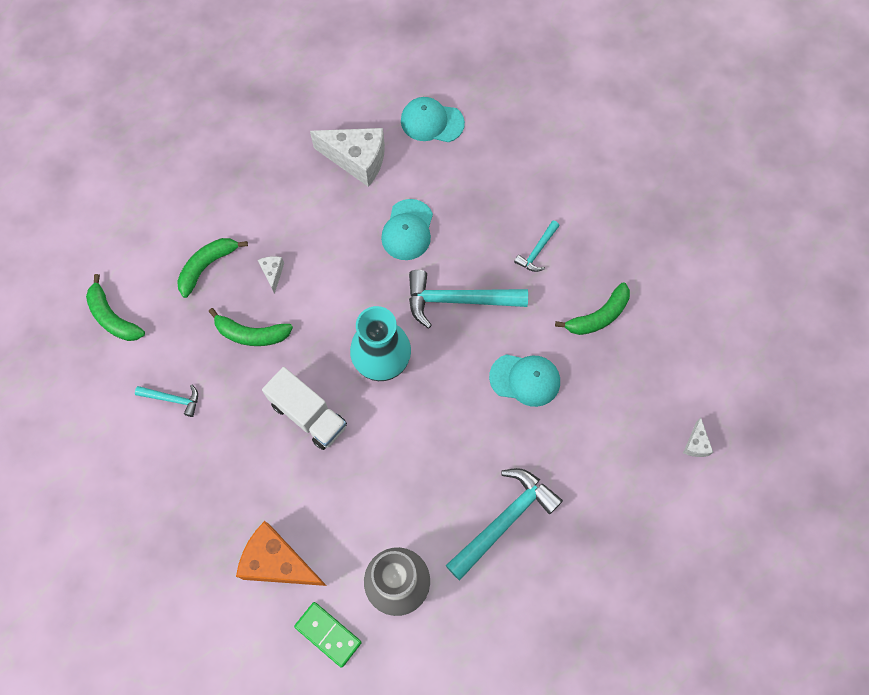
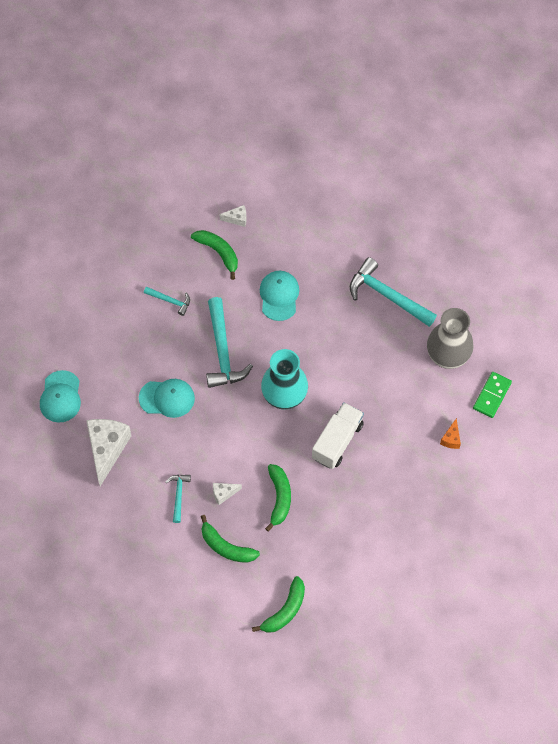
camera: 100 degrees left, 5 degrees down
(173, 399) = (345, 544): turquoise hammer -> turquoise hammer (178, 495)
(278, 562) = (451, 439): orange cheese -> orange cheese, size x0.46
(696, 444) = (306, 182): white cheese -> white cheese (237, 219)

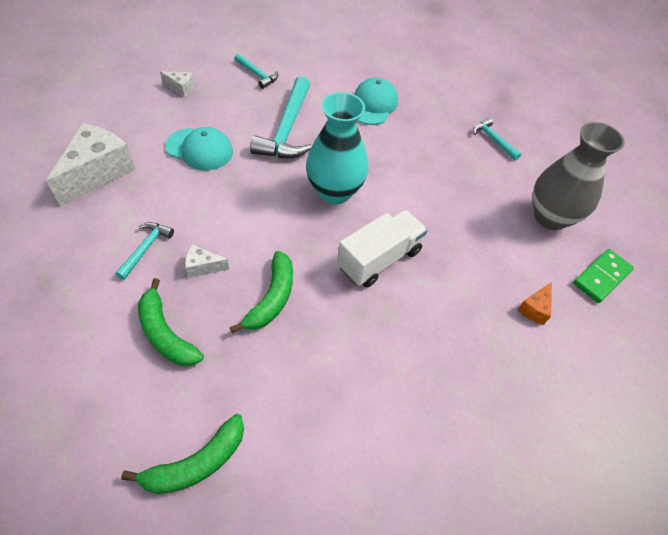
camera: 15 degrees right, 10 degrees down
(60, 397) = (88, 111): turquoise cap -> none
(218, 253) = (328, 56): green banana -> none
(237, 219) = (359, 39): white cheese -> white cheese (181, 88)
(387, 295) = (493, 140): turquoise hammer -> turquoise hammer, size x0.51

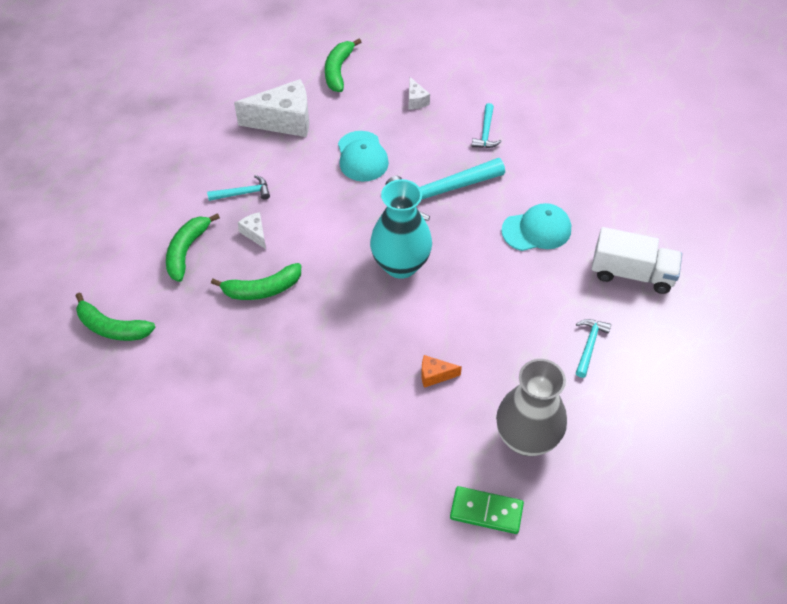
camera: 60 degrees right, 0 degrees up
(89, 109) = (338, 70): none -> green banana
(379, 259) = (356, 334): white truck -> white truck (632, 273)
(534, 309) = (400, 470): orange cheese -> orange cheese (435, 375)

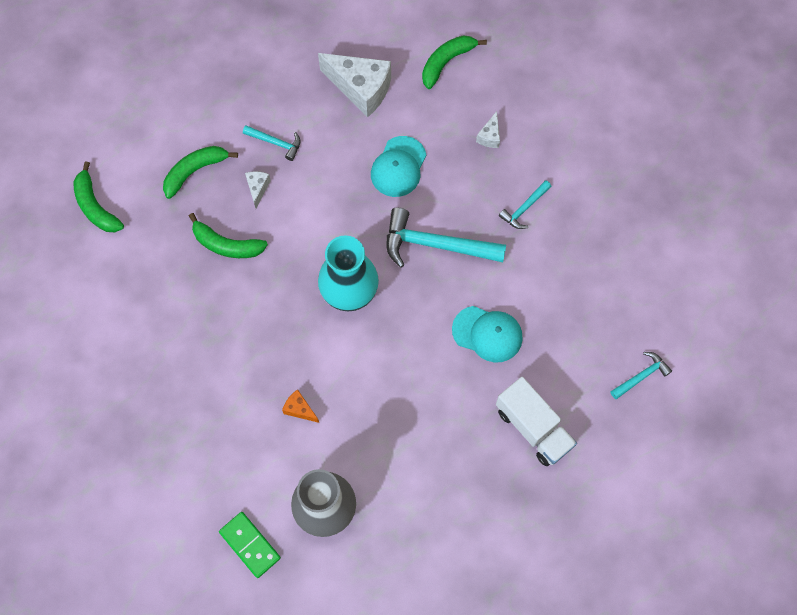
camera: 35 degrees right, 15 degrees up
(589, 345) = (441, 467): turquoise hammer -> turquoise hammer (641, 376)

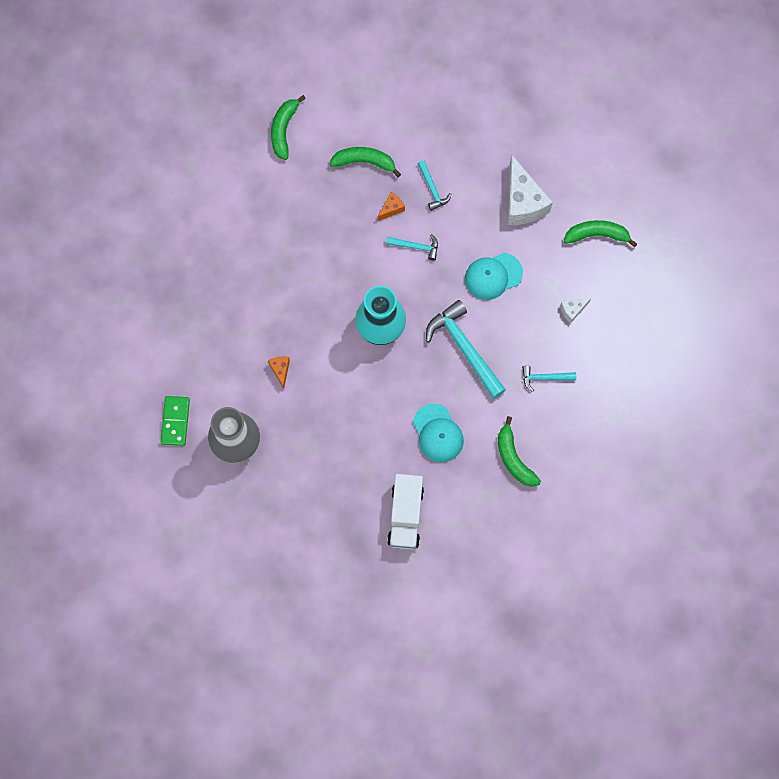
camera: 45 degrees right, 5 degrees up
(226, 245) = (337, 227): green banana -> green banana (514, 458)
(257, 189) = (391, 209): white cheese -> orange cheese
(641, 376) = (505, 550): turquoise hammer -> turquoise hammer (416, 247)

